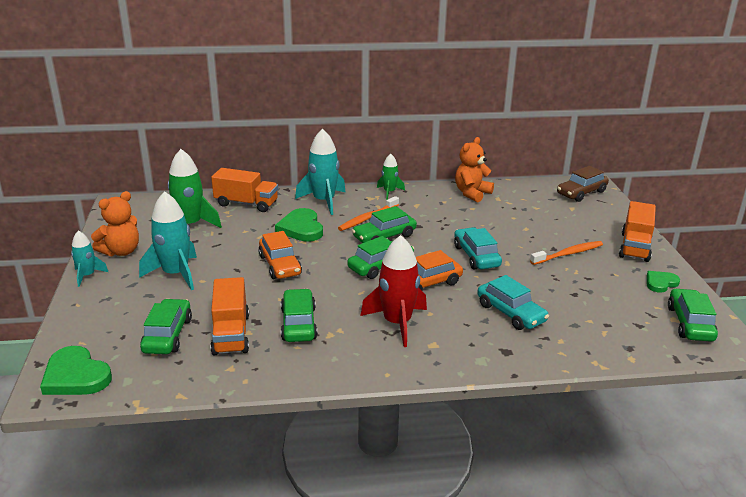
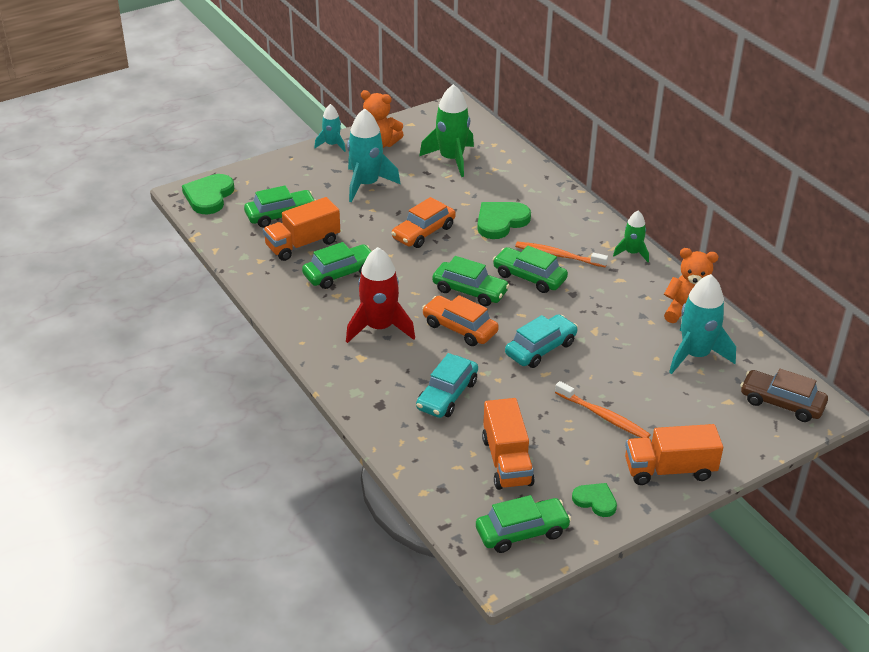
camera: 65 degrees right, 10 degrees up
(246, 204) = (519, 174): orange truck -> orange truck (507, 461)
(324, 201) = (569, 217): turquoise rocket -> turquoise rocket (695, 355)

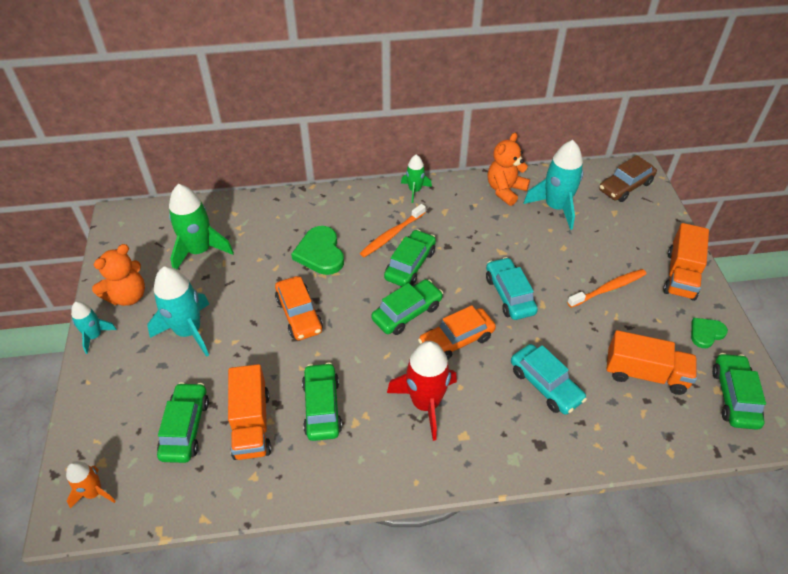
camera: 65 degrees left, 10 degrees up
(209, 196) = (94, 492): green heart -> orange rocket
(529, 277) = (410, 265): green car -> green car turned 150 degrees clockwise

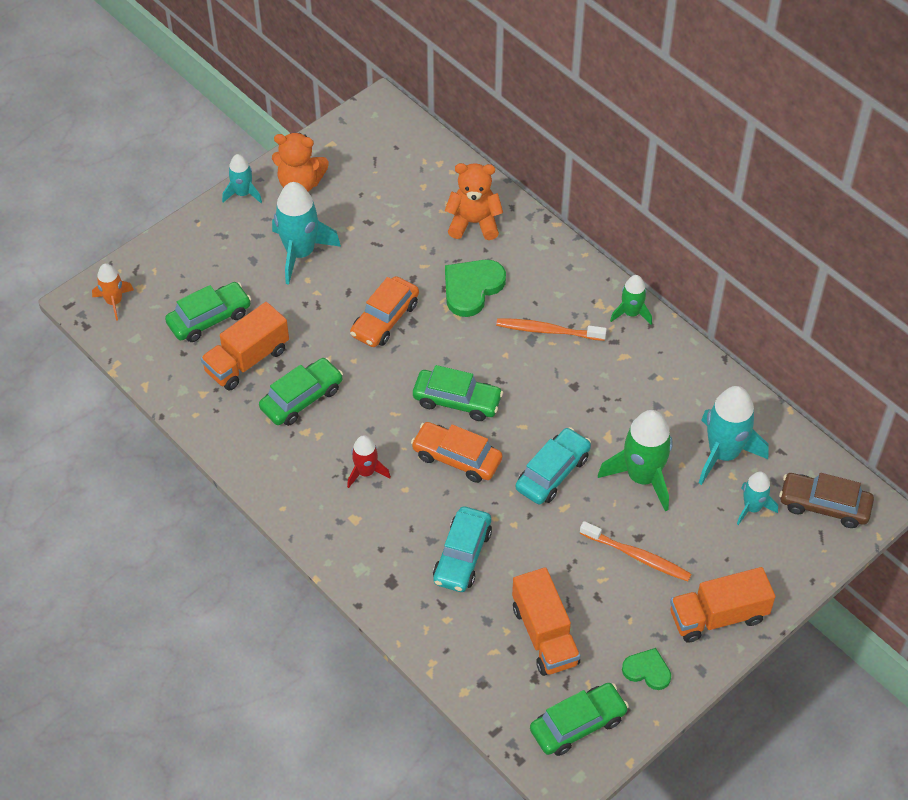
camera: 55 degrees right, 5 degrees up
(200, 251) = (393, 196): green rocket -> green rocket (642, 477)
(410, 265) = (521, 369): green car -> none
(426, 403) = (366, 472): red rocket -> red rocket, size x0.56
(505, 190) = (707, 393): orange teddy bear -> orange teddy bear (474, 223)
(606, 216) = (752, 508): none -> turquoise rocket

